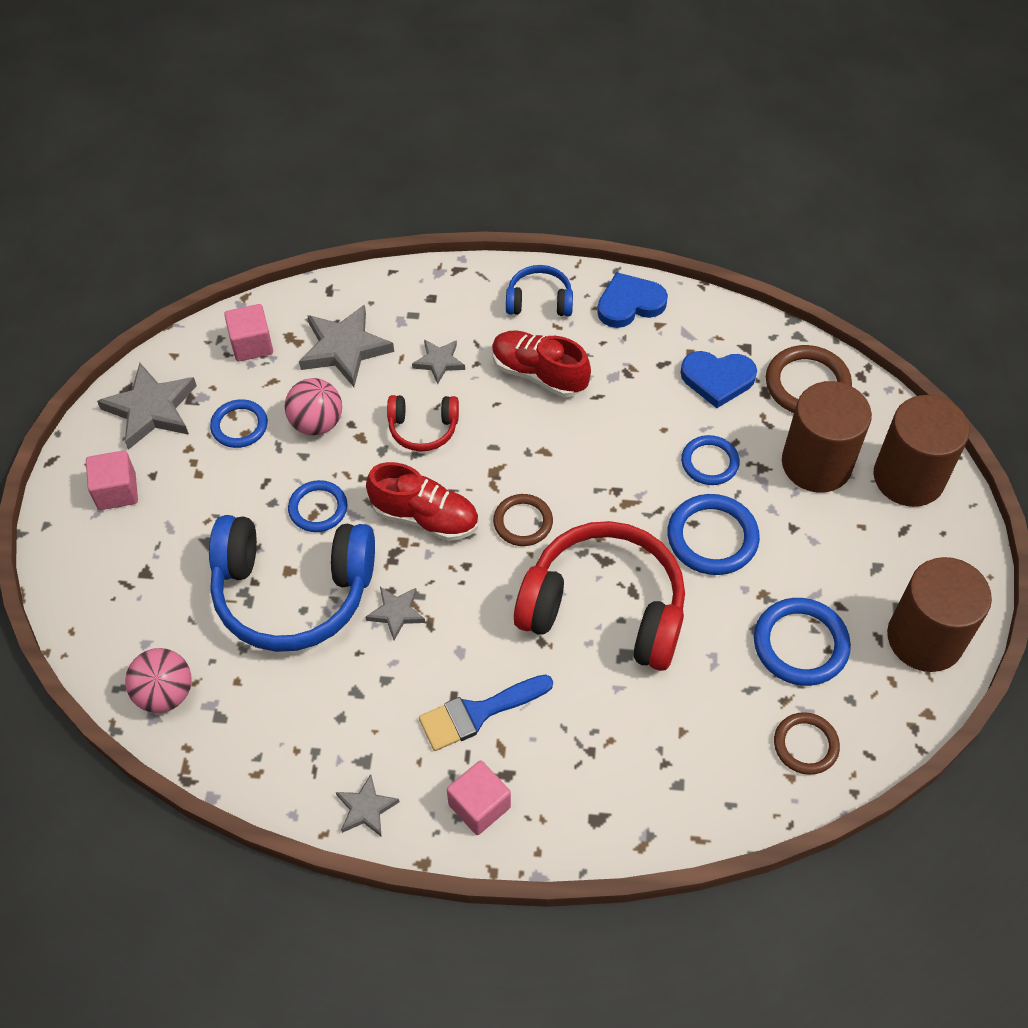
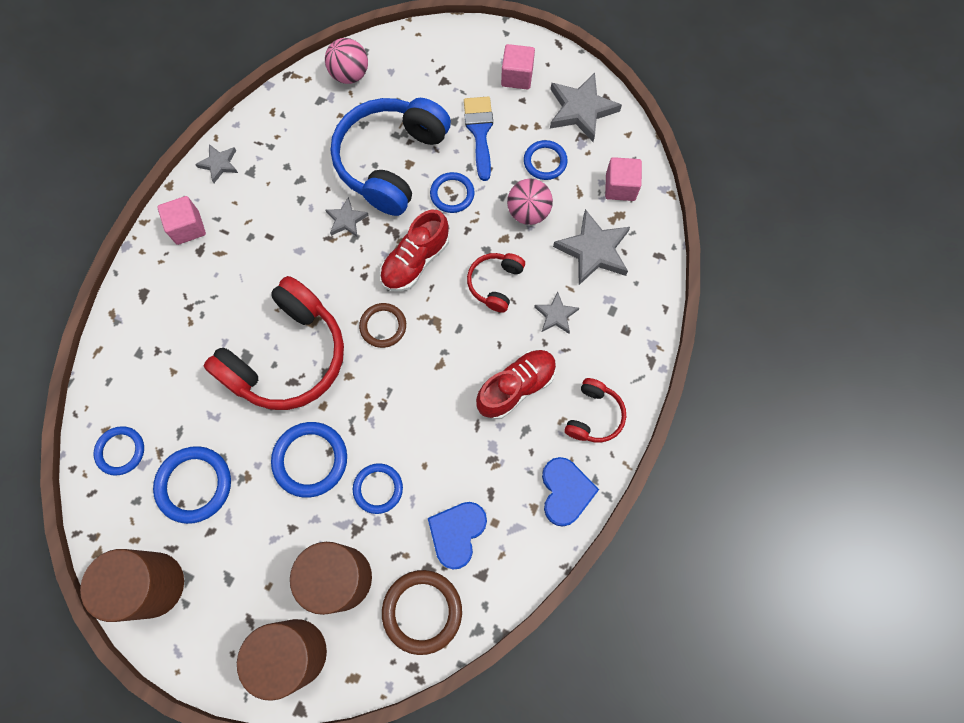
camera: 110 degrees right, 15 degrees up
(478, 713) = (249, 247): blue brush -> blue brush (479, 132)
(539, 301) = (594, 416): blue headphones -> red headphones
(805, 745) = (120, 451): brown ring -> blue ring

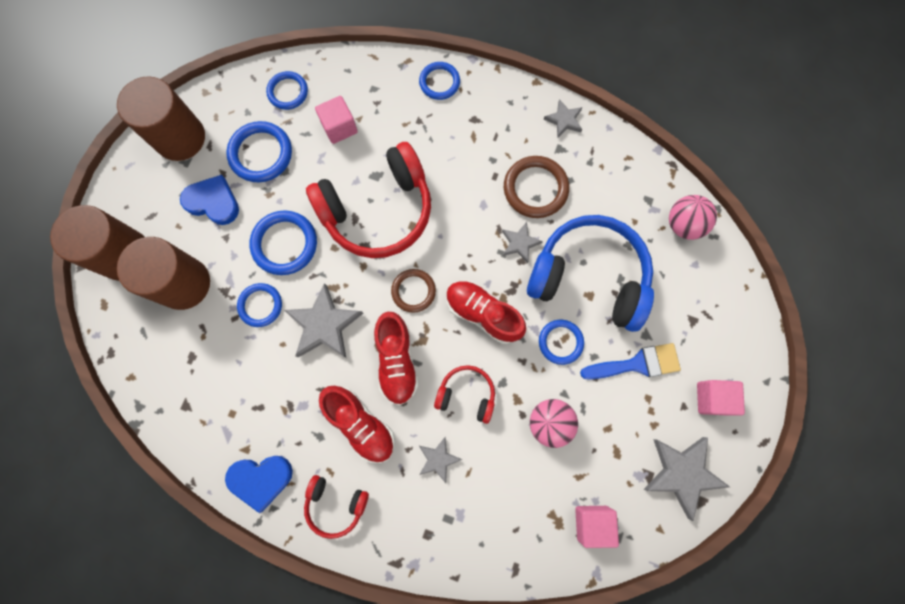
camera: 85 degrees right, 5 degrees up
(188, 227) = (496, 105): pink cube -> pink cube (339, 127)
(288, 357) = (378, 211): red headphones -> red headphones turned 60 degrees counterclockwise
(422, 611) = (155, 356): brown ring -> brown ring (535, 188)
(455, 348) = (397, 361): none -> red shoe
(457, 533) = (222, 380): blue heart -> blue heart (213, 202)
(545, 161) = (611, 436): blue ring -> blue ring (439, 82)
(593, 250) = (513, 496): grey star -> grey star (324, 324)

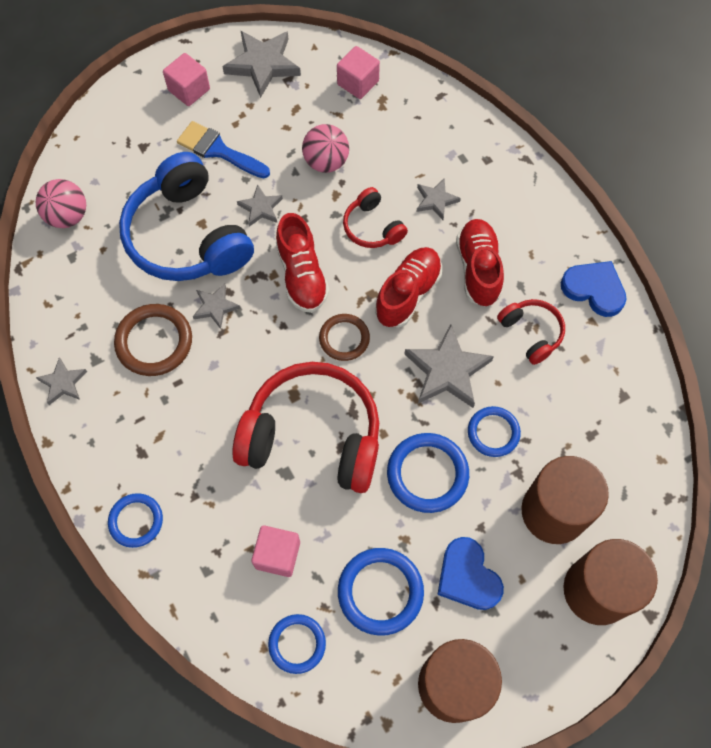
camera: 140 degrees left, 10 degrees down
(336, 504) = (544, 228): red headphones -> red headphones (531, 333)
(560, 342) = (261, 208): blue ring -> grey star

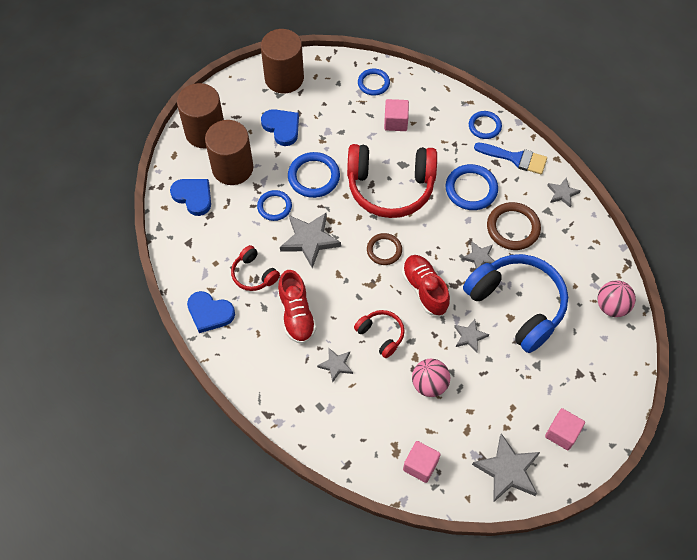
camera: 170 degrees right, 5 degrees down
(218, 150) = (518, 380): blue brush -> blue brush (515, 158)
(380, 592) = (332, 113): blue ring -> blue ring (471, 189)
(408, 294) = (345, 288): red shoe -> none
(617, 470) = (193, 197): none -> blue heart

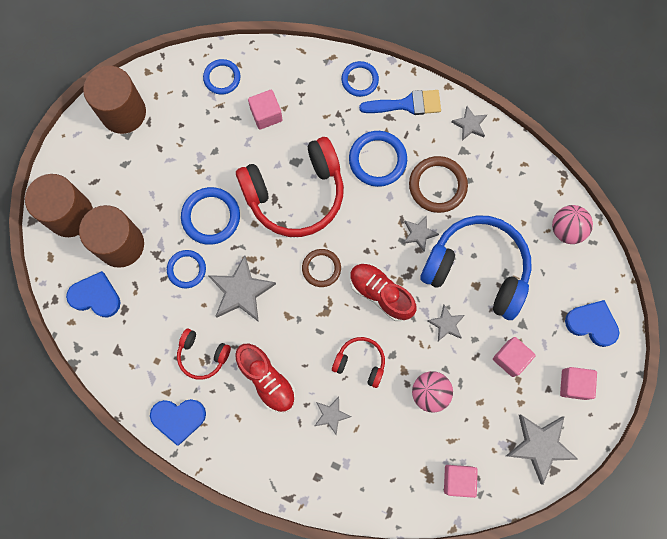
camera: 25 degrees left, 15 degrees up
(282, 128) = (150, 173): blue heart -> blue heart (592, 323)
(514, 387) = (510, 358): none -> pink cube

